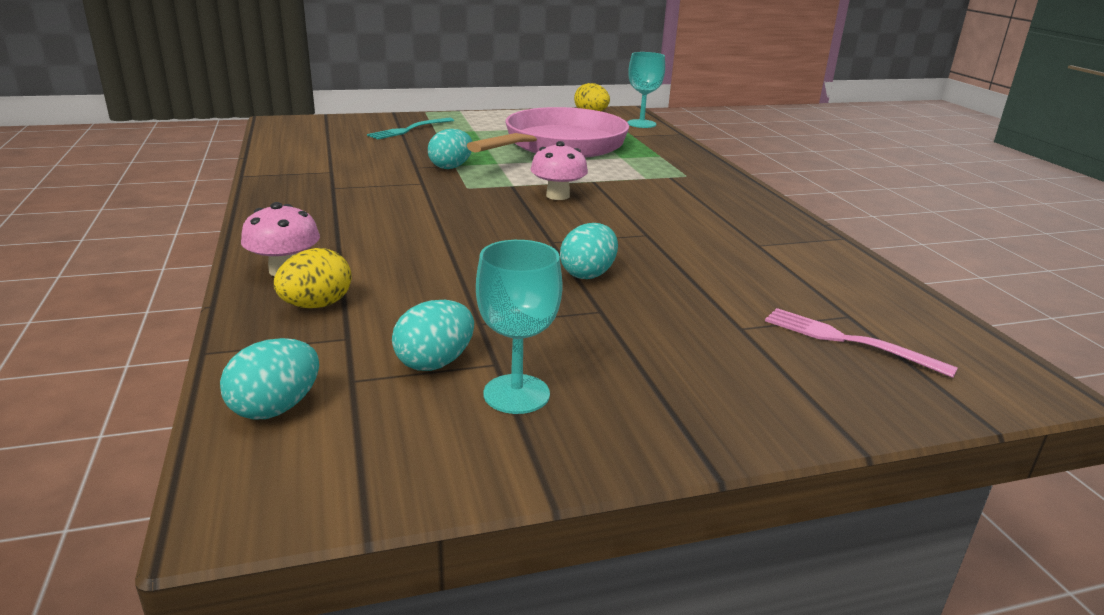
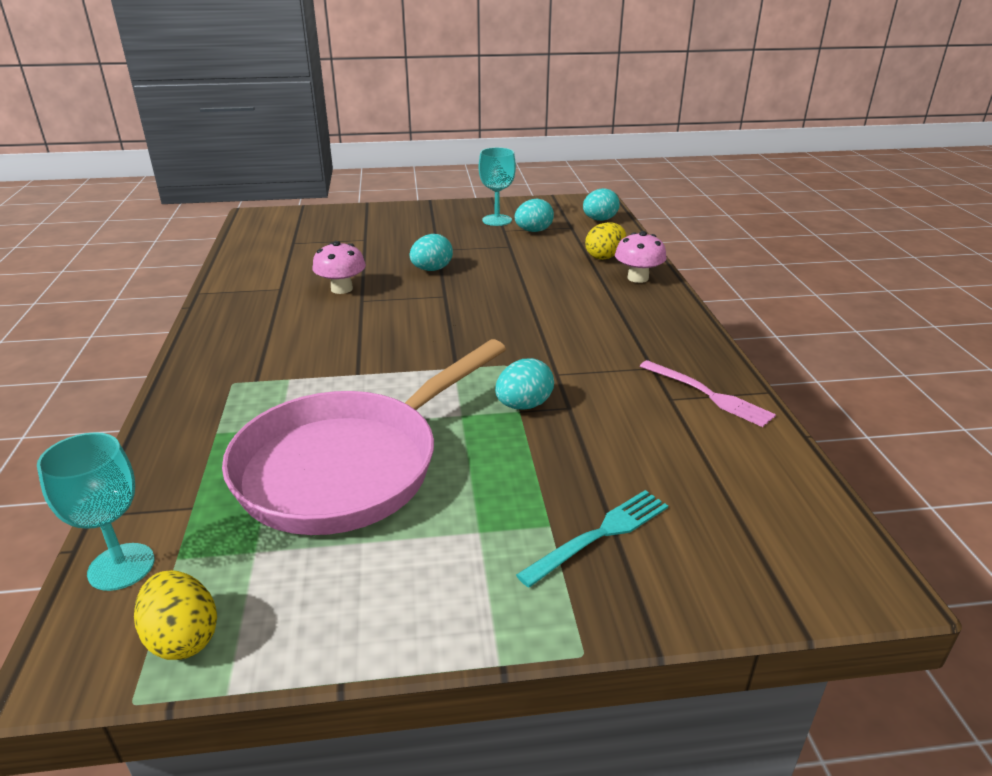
camera: 170 degrees left, 5 degrees up
(557, 196) = (412, 348): pink mushroom -> pink mushroom (341, 289)
(848, 341) = (314, 232): pink fork -> pink fork (708, 394)

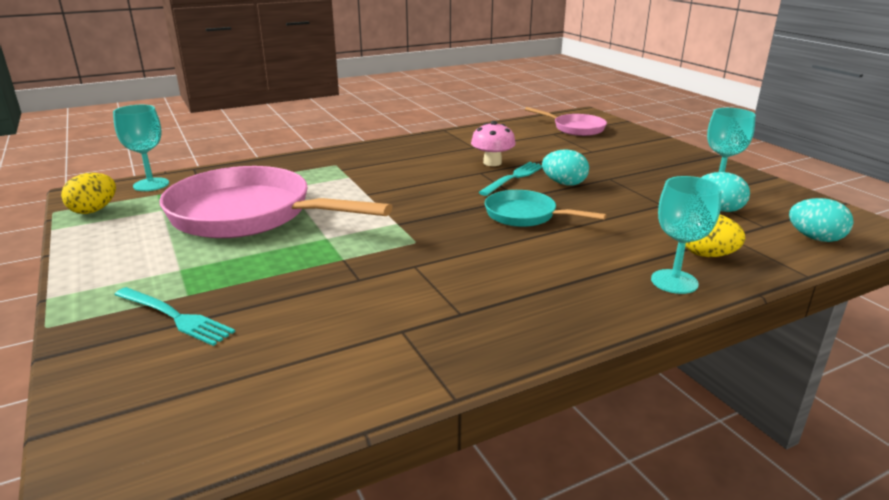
camera: 70 degrees right, 5 degrees down
(294, 230) = (575, 128): none -> pink pan
(394, 287) = (514, 178): none -> turquoise fork
(488, 302) = (525, 215): none -> turquoise pan
(524, 405) = (352, 259): turquoise egg -> none
(638, 278) = (674, 281): pink mushroom -> turquoise goblet
(708, 394) = (422, 353): pink fork -> none

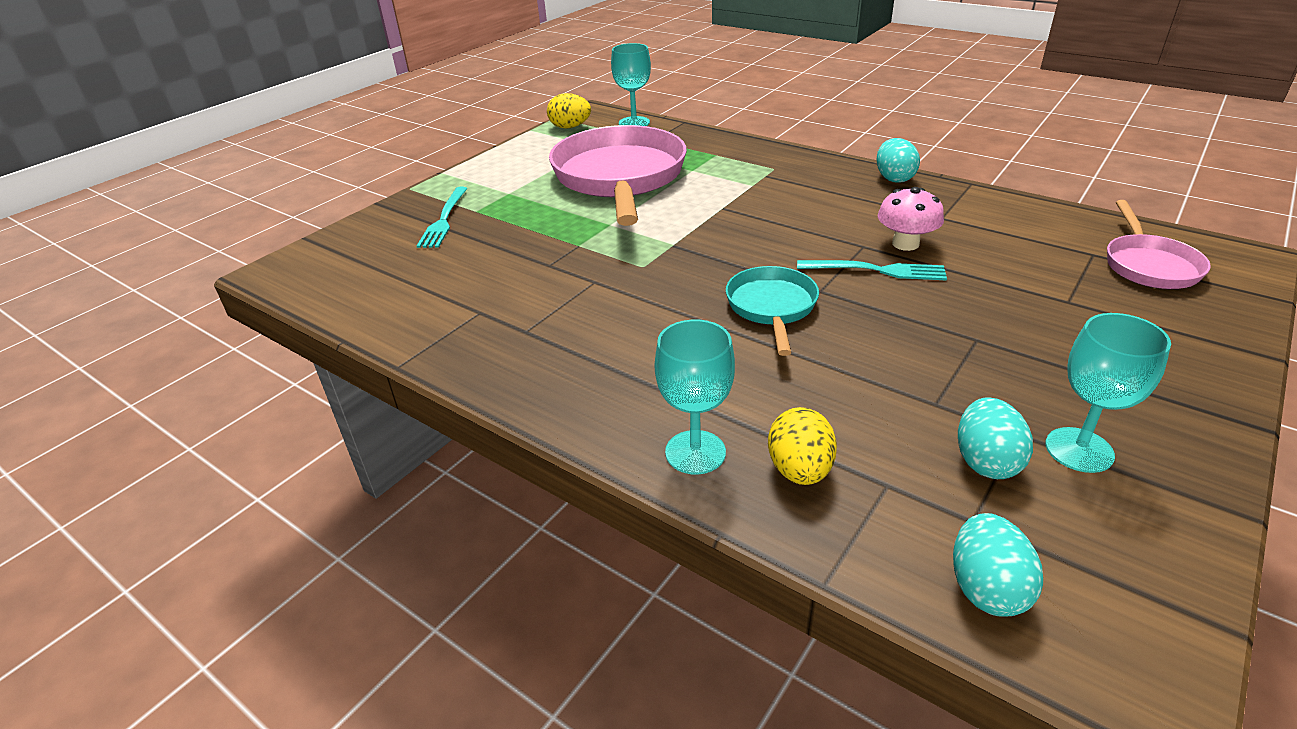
camera: 65 degrees right, 10 degrees up
(564, 184) = (905, 309): turquoise egg -> turquoise egg (894, 178)

